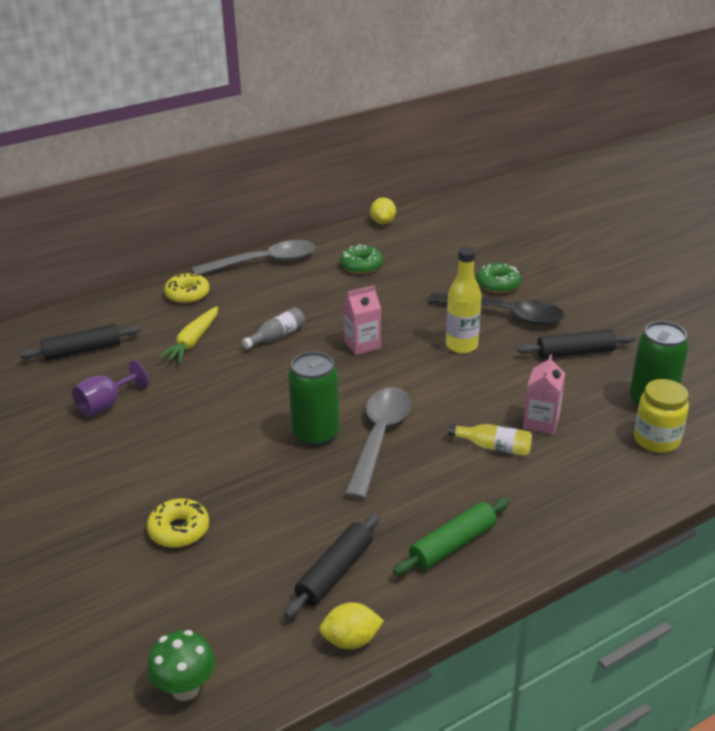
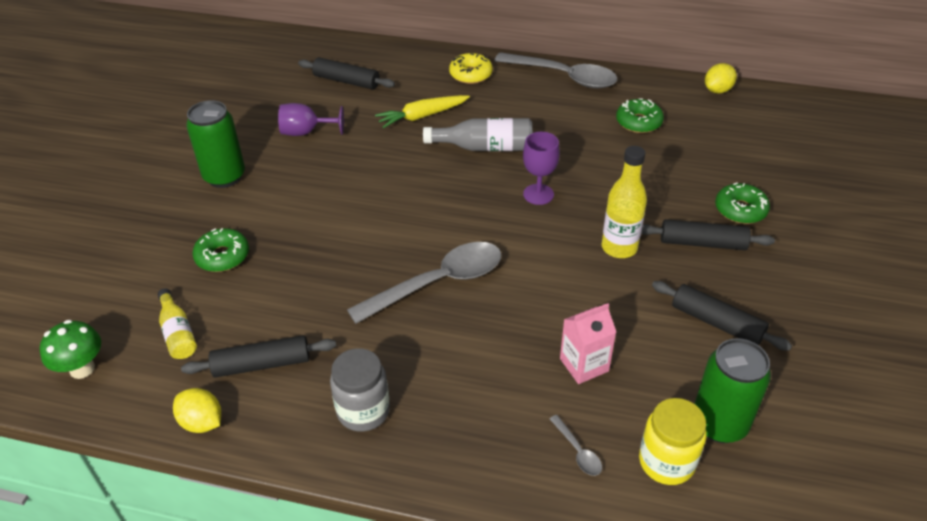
camera: 45 degrees right, 10 degrees up
(179, 530) = (222, 256): yellow donut -> green donut
(277, 336) = (485, 147): grey bottle -> grey bottle, size x1.53
(316, 434) = (399, 247): green can -> green can (224, 176)
(362, 344) = (538, 194): pink carton -> purple goblet
(453, 544) = (363, 411): green rolling pin -> grey jar
(494, 447) = (512, 356): yellow bottle -> yellow bottle (178, 333)
(504, 314) = (702, 243): black spoon -> black rolling pin
(607, 469) = (577, 451): none -> grey spoon

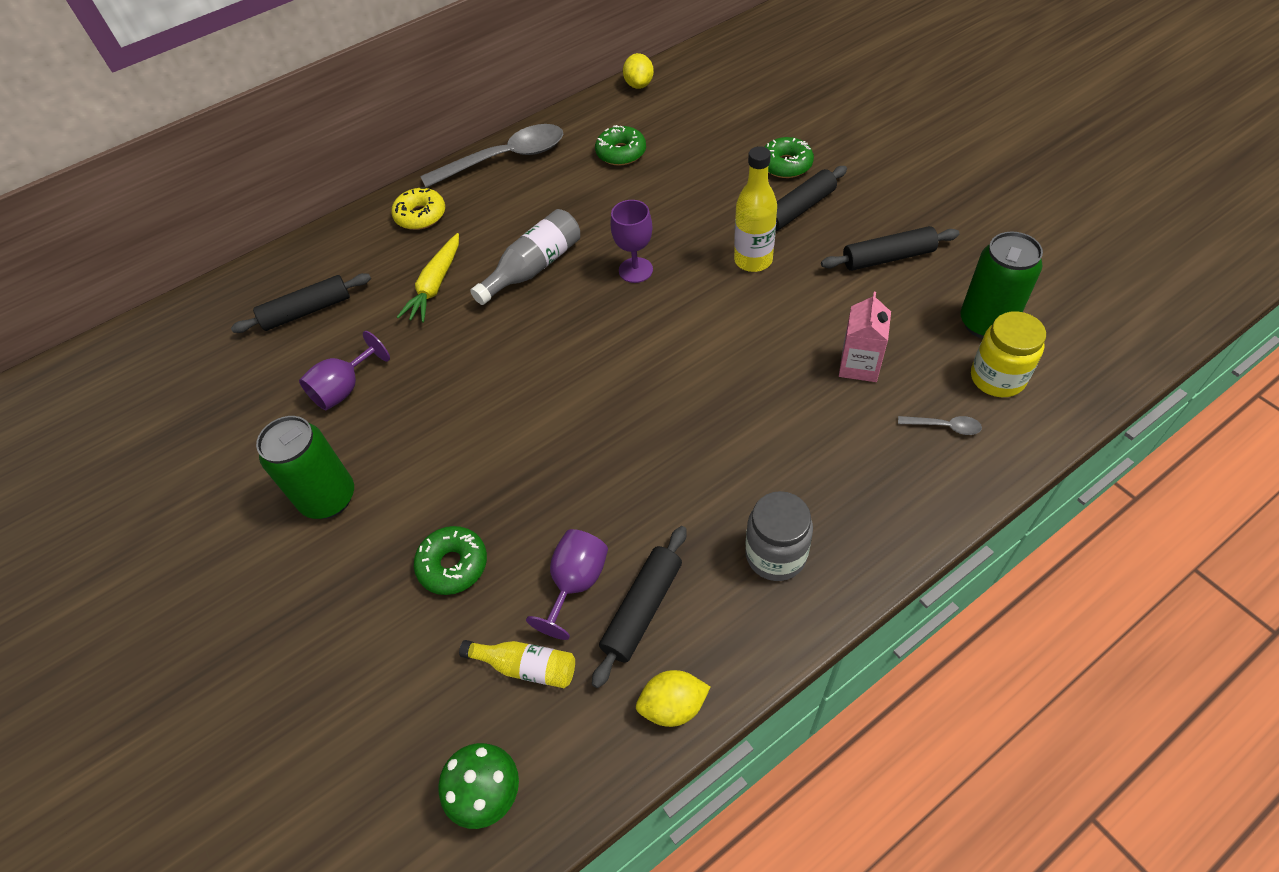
camera: 45 degrees left, 10 degrees up
(255, 320) = (576, 583): none -> purple goblet
(438, 283) = (672, 407): grey spoon -> none

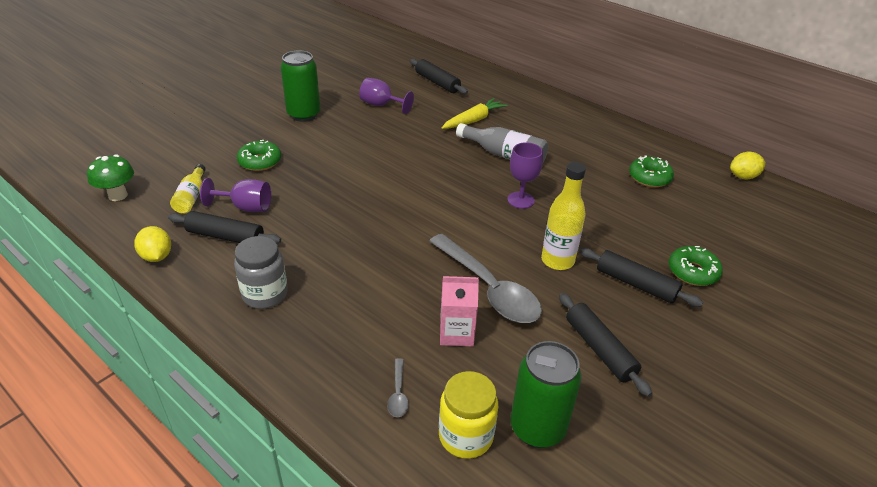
camera: 70 degrees right, 15 degrees down
(421, 216) = (534, 104): yellow donut -> none
(435, 285) = (473, 120): yellow carrot -> yellow carrot turned 135 degrees clockwise
(505, 159) = (609, 127): grey spoon -> grey spoon (488, 288)

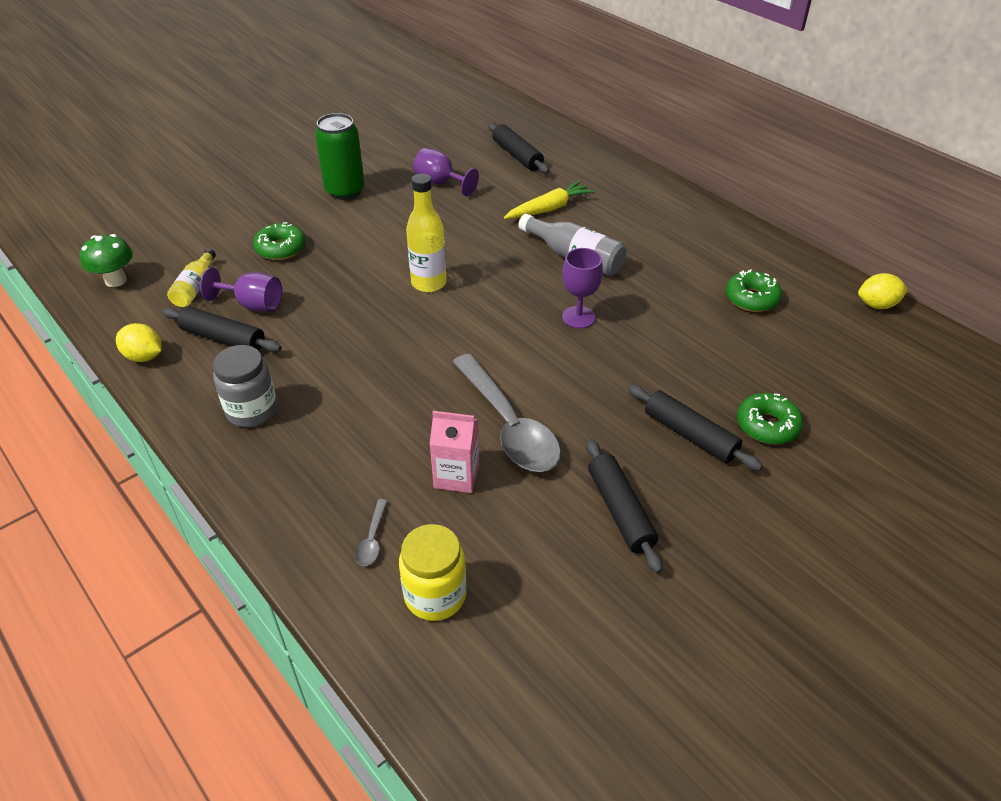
camera: 10 degrees right, 5 degrees up
(157, 256) = (144, 356): yellow lemon -> yellow lemon turned 45 degrees counterclockwise
(537, 428) = (519, 595): green can -> none
(557, 260) = (601, 398): yellow bottle -> yellow bottle (429, 283)

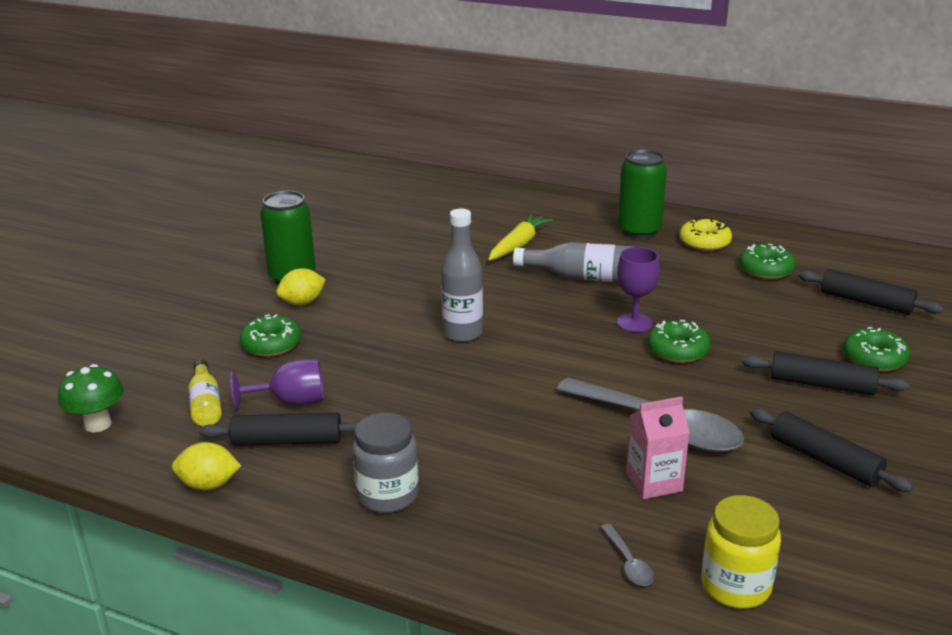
camera: 25 degrees left, 15 degrees down
(429, 283) = (463, 333): yellow bottle -> grey bottle
(440, 183) = (388, 248): purple goblet -> none
(517, 155) = (443, 210): black rolling pin -> black rolling pin (866, 302)
(592, 357) = (678, 350): none -> green donut
(669, 223) = (639, 231): none -> green can
(719, 252) = (704, 242): none -> yellow donut
(877, 305) = (866, 249): yellow lemon -> yellow lemon (302, 302)

